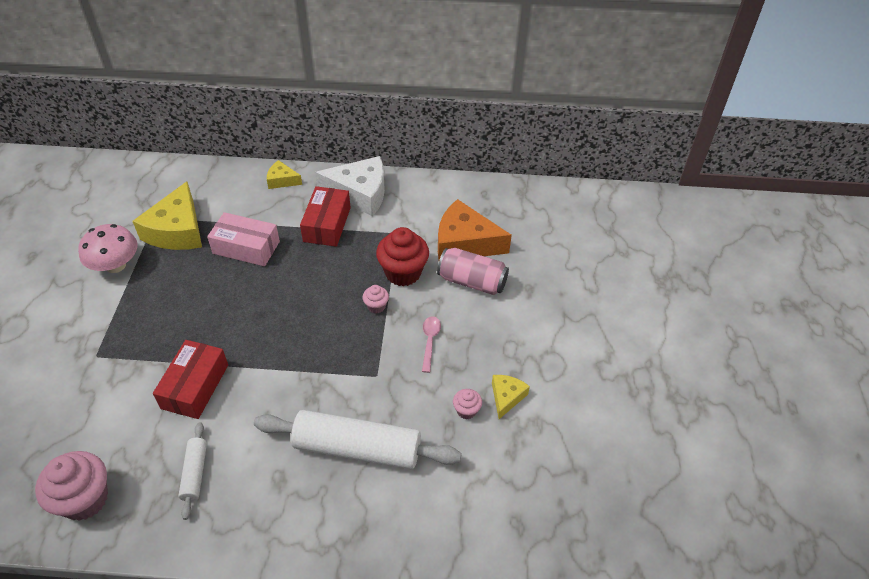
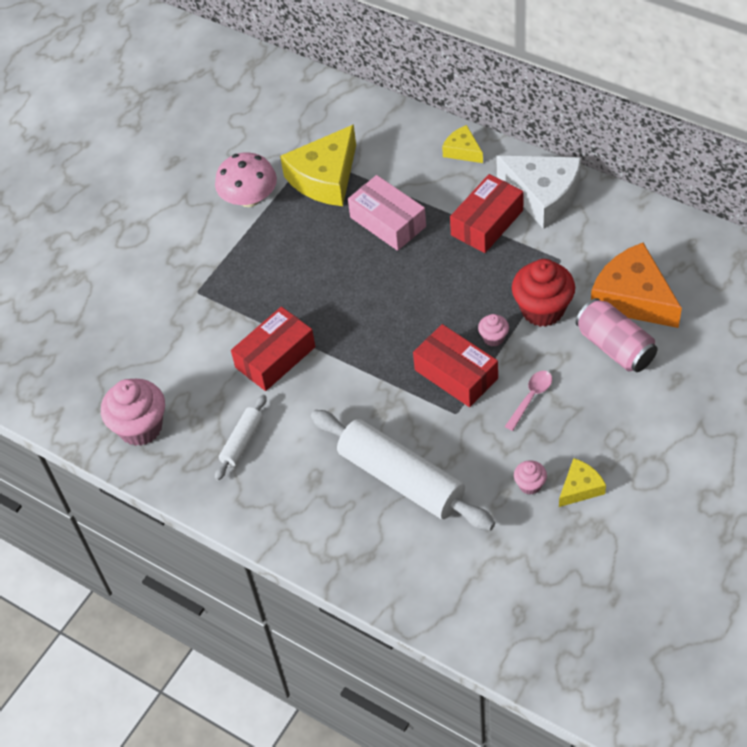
camera: 35 degrees right, 5 degrees up
(360, 344) = (456, 374): none -> red box

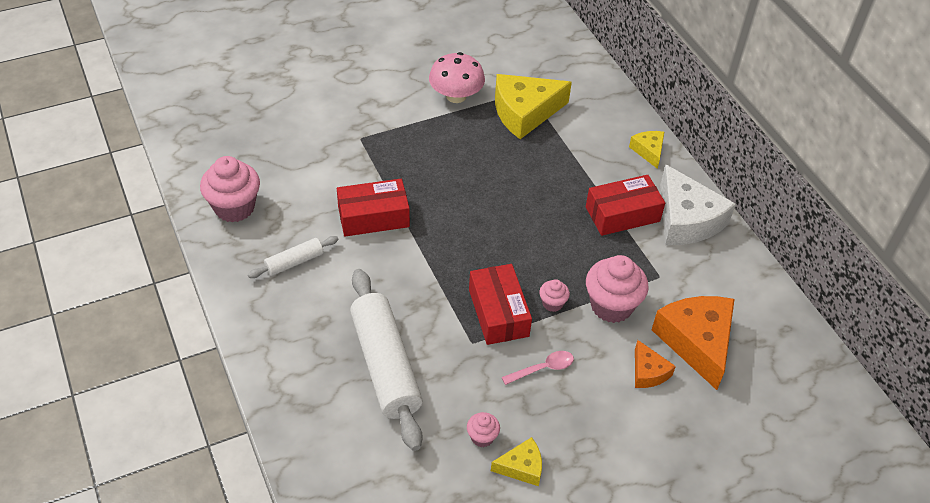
camera: 25 degrees right, 5 degrees down
(388, 222) = (544, 169): pink box -> none
(542, 309) = (611, 306): red cupcake -> pink cupcake
(615, 347) = (648, 372): pink can -> orange cheese

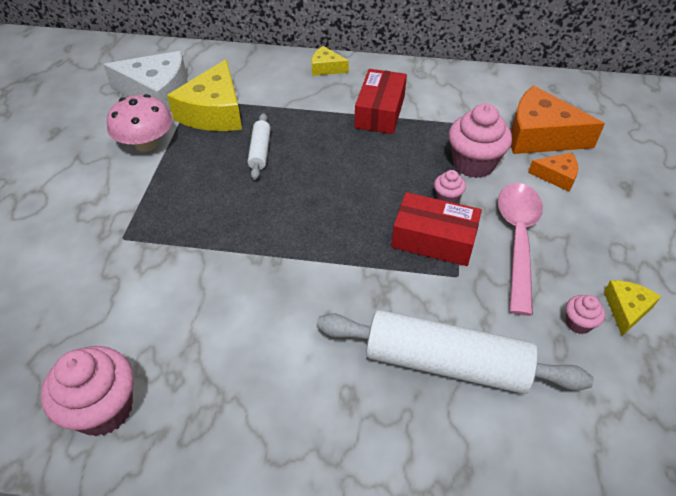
camera: 55 degrees left, 0 degrees up
(294, 262) = (242, 383): white rolling pin -> white rolling pin (260, 151)
(373, 217) = (238, 278): red box -> none
(543, 368) = (517, 240): pink spoon -> pink spoon, size x2.03
(686, 220) = (413, 83): white cheese -> white cheese (157, 93)

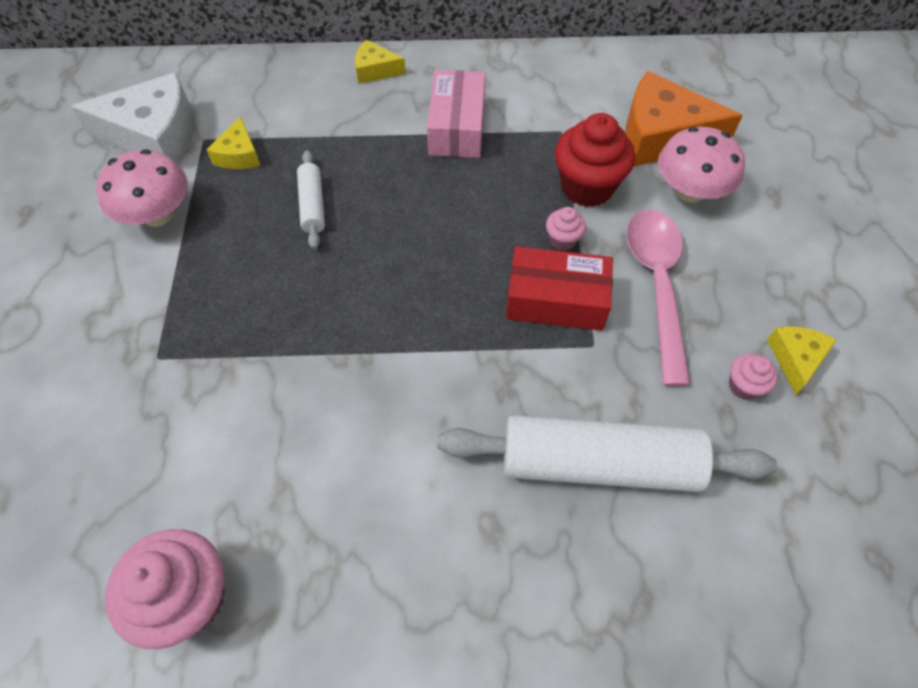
camera: 10 degrees left, 10 degrees up
(214, 112) = (239, 155): yellow cheese -> yellow cheese, size x0.51
(380, 112) = (457, 127): red box -> pink box
(473, 164) = (587, 187): pink cupcake -> red cupcake
(556, 176) = (690, 191): orange cheese -> pink mushroom

